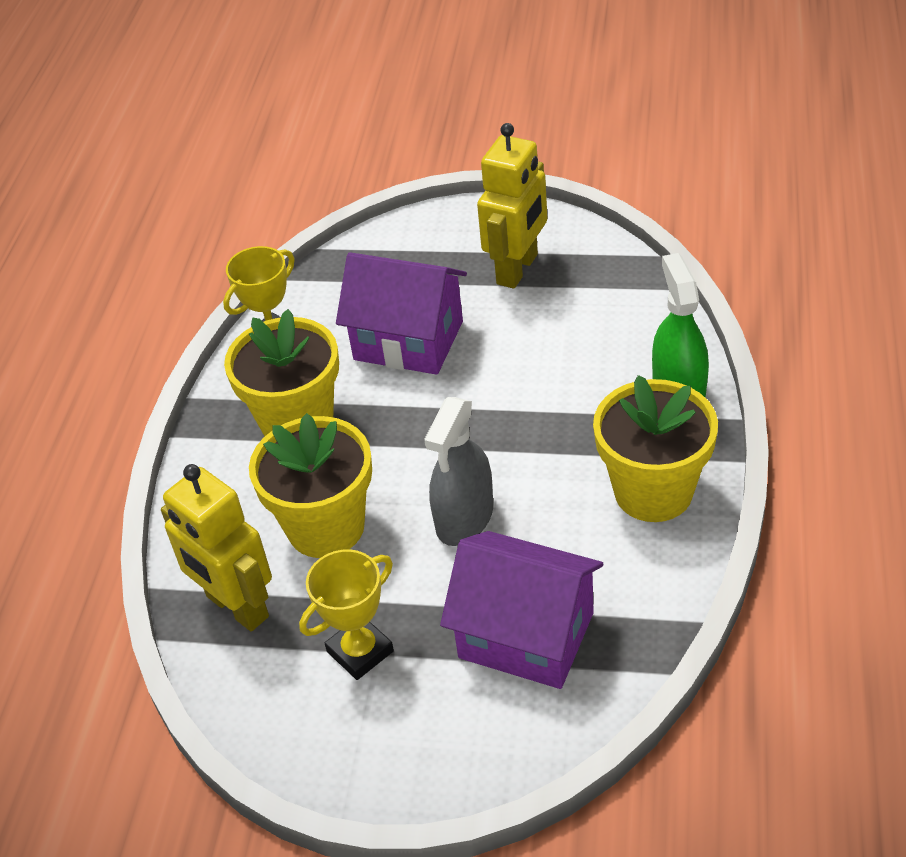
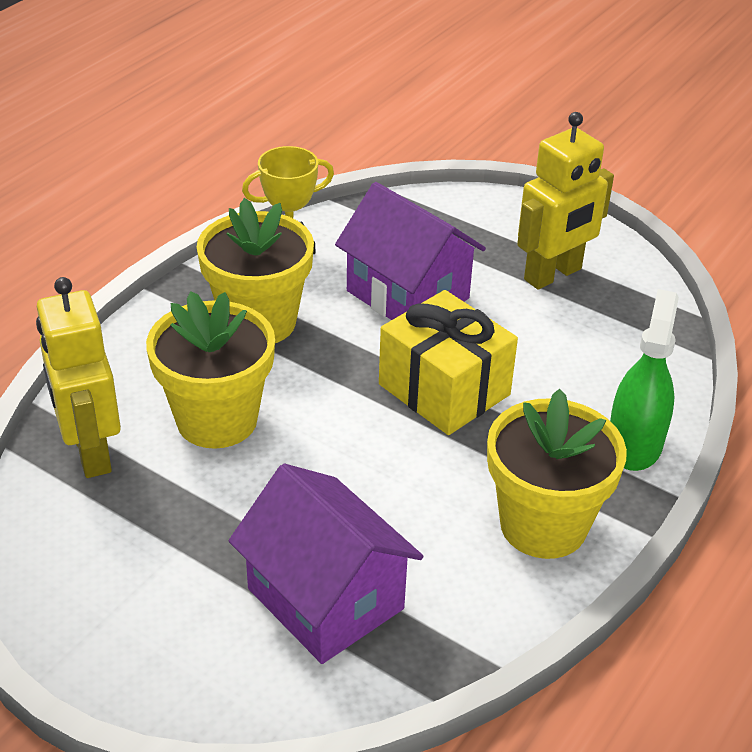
camera: 20 degrees right, 5 degrees down
(360, 651) = (165, 540): yellow trophy -> none
(464, 517) = (346, 467): grey spray bottle -> none
(498, 412) = (444, 389): none -> yellow gift

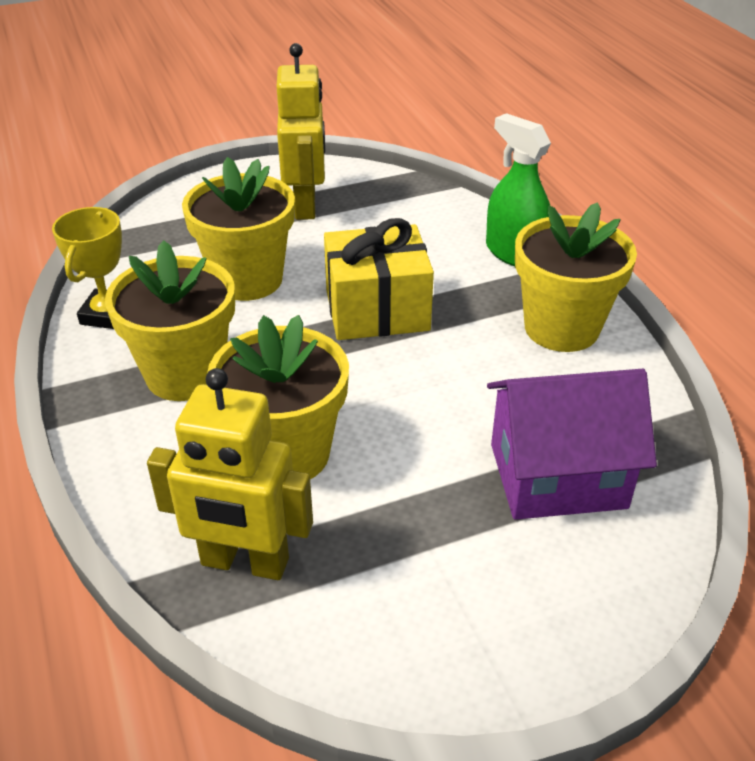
camera: 55 degrees left, 0 degrees up
(407, 295) = (247, 279): purple house -> yellow flower pot

